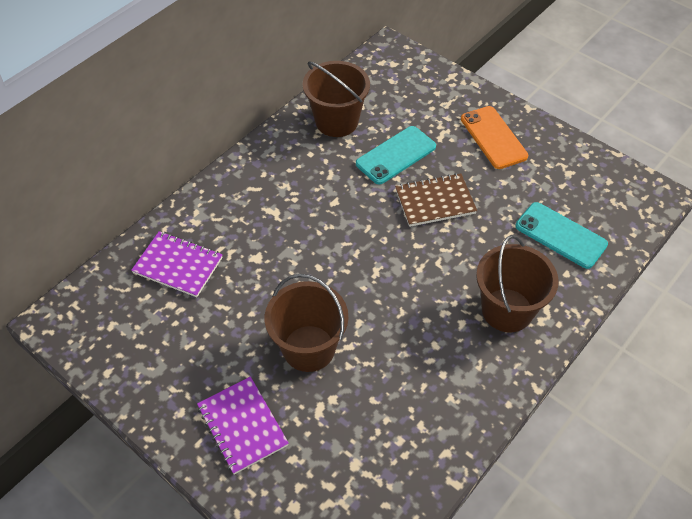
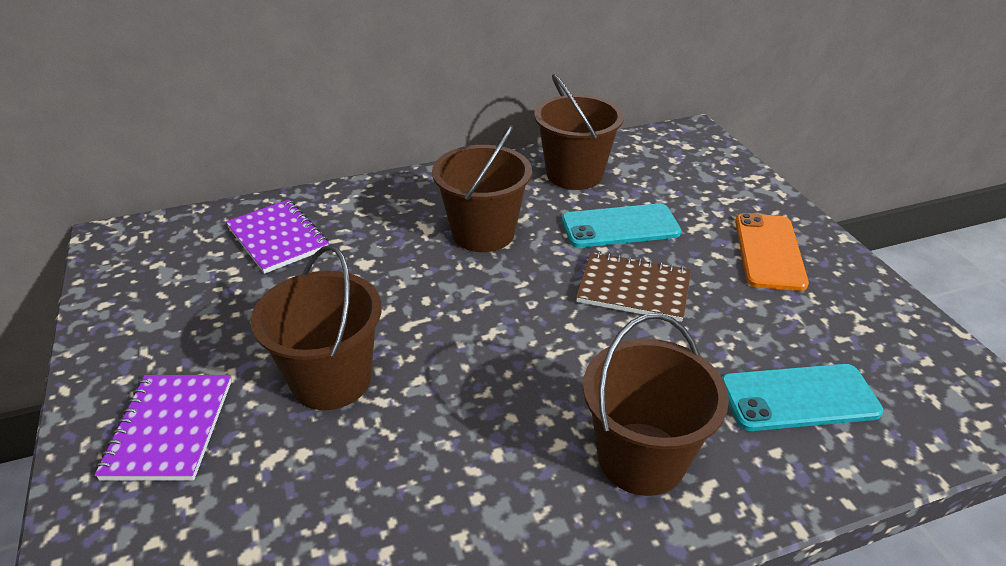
camera: 30 degrees right, 15 degrees down
(314, 199) = (483, 233): none -> brown bucket
(560, 235) = (798, 398): turquoise phone -> turquoise phone turned 75 degrees counterclockwise

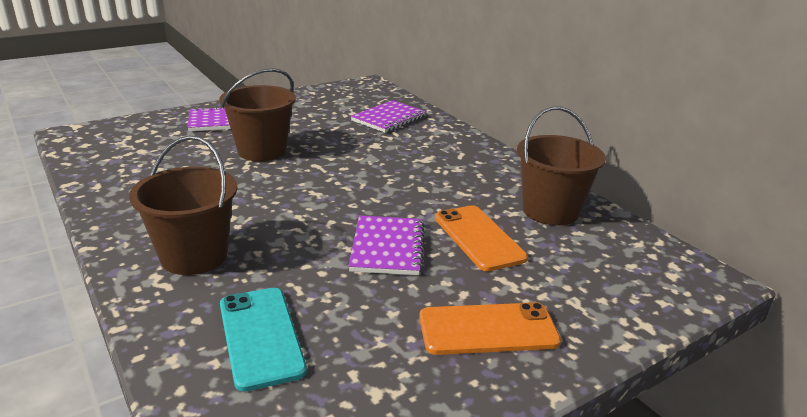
camera: 75 degrees right, 10 degrees down
(483, 233) = (432, 179): brown bucket -> none
(620, 226) = (479, 238): turquoise phone -> orange phone
(633, 289) = (387, 247): brown notebook -> purple notebook

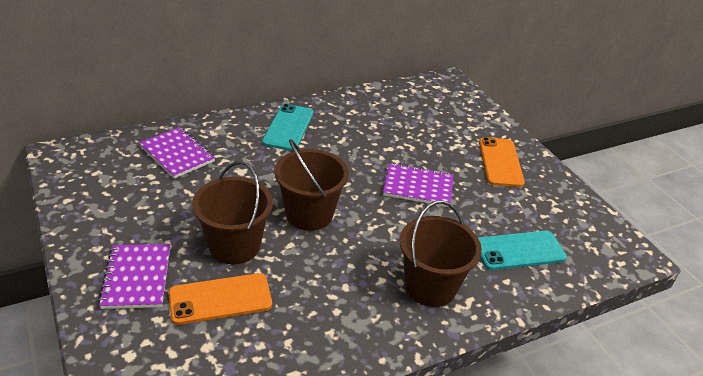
camera: 85 degrees left, 10 degrees up
(467, 162) = (288, 127): none -> turquoise phone
(479, 238) = (406, 146): orange phone -> orange phone (220, 299)
(550, 211) = (372, 110): brown bucket -> brown bucket (309, 214)

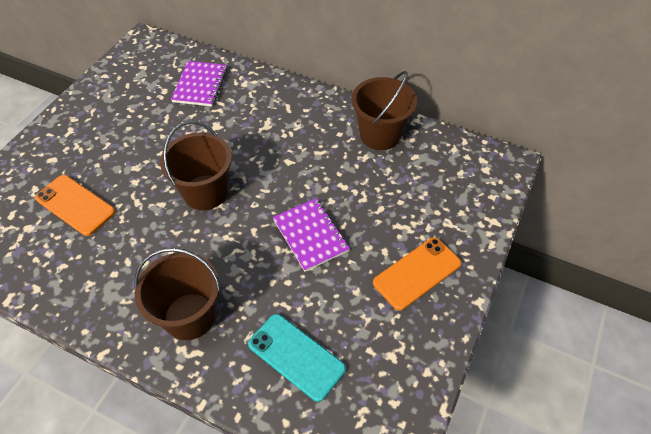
camera: 55 degrees right, 15 degrees up
(137, 278) = (62, 154): purple notebook -> none
(234, 246) = (133, 177): brown bucket -> brown bucket (380, 135)
(288, 127) = (298, 114): turquoise phone -> none

